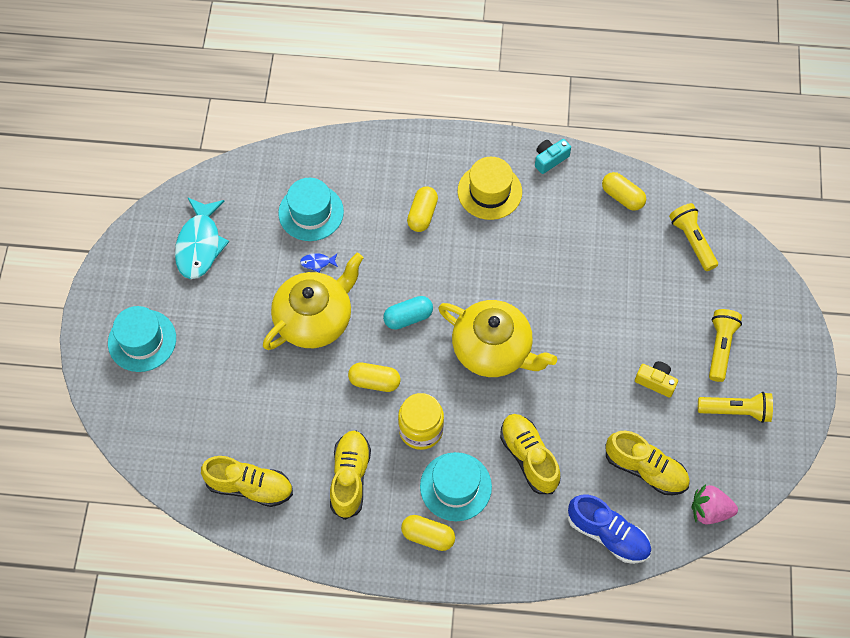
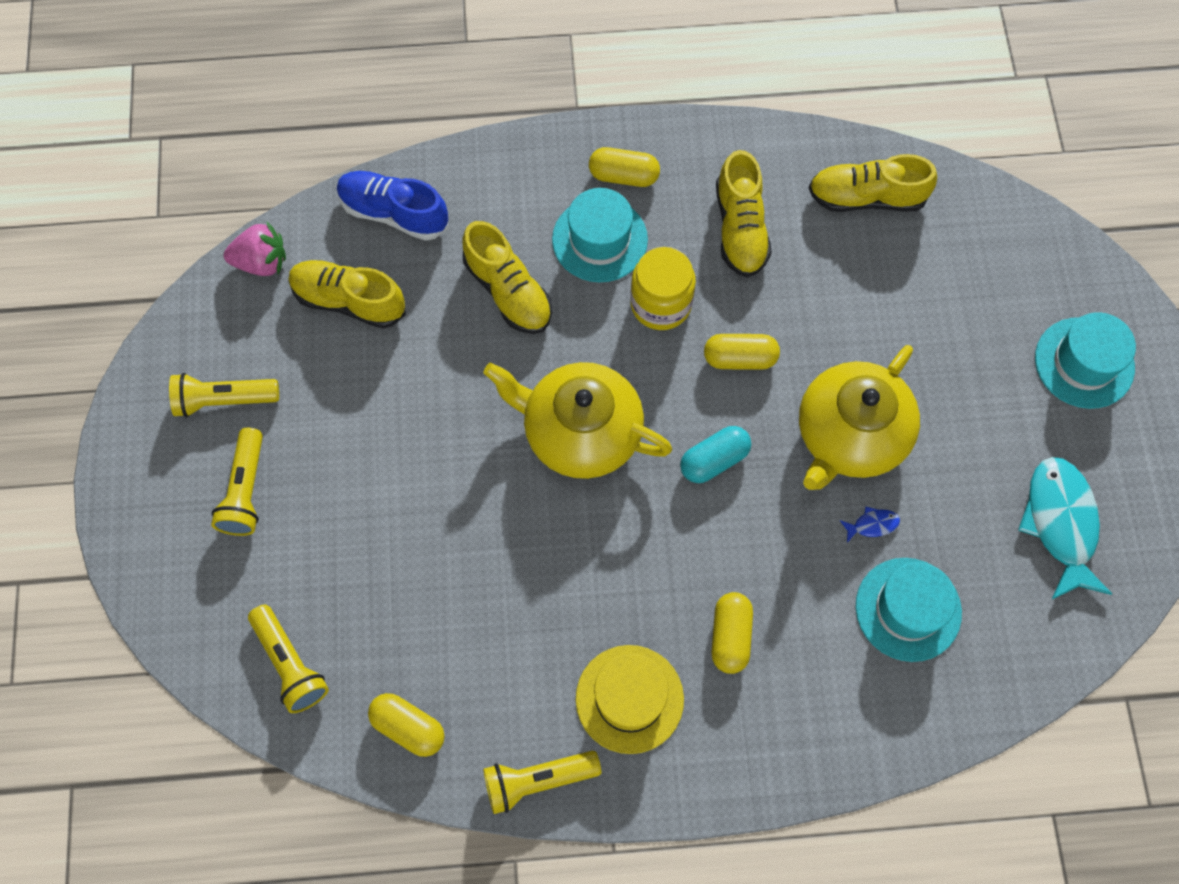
camera: 170 degrees right, 5 degrees up
(550, 159) = (537, 781): turquoise camera -> yellow flashlight
(655, 382) = (340, 423): yellow camera -> none

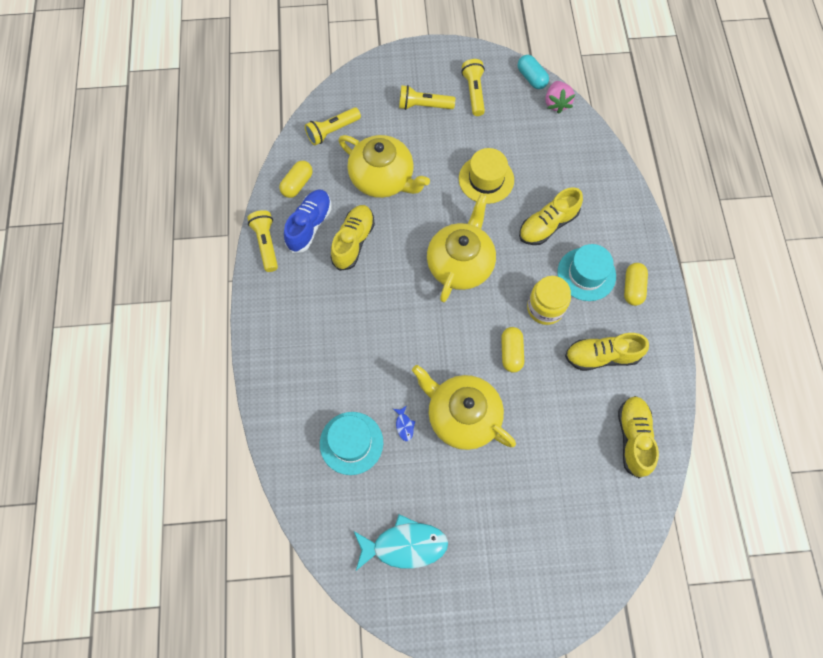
camera: 90 degrees right, 0 degrees up
(349, 301) = (536, 146): yellow shoe -> yellow shoe (353, 242)
(394, 213) = (593, 165): blue shoe -> blue shoe (309, 225)
(403, 565) = (383, 178): none -> yellow teapot
(629, 699) = (306, 288): yellow hat -> yellow hat (486, 179)
(714, 460) = (444, 336): turquoise capsule -> turquoise capsule (531, 78)
(730, 636) = (338, 341): yellow capsule -> none
(1084, 363) = (519, 577): turquoise hat -> none

